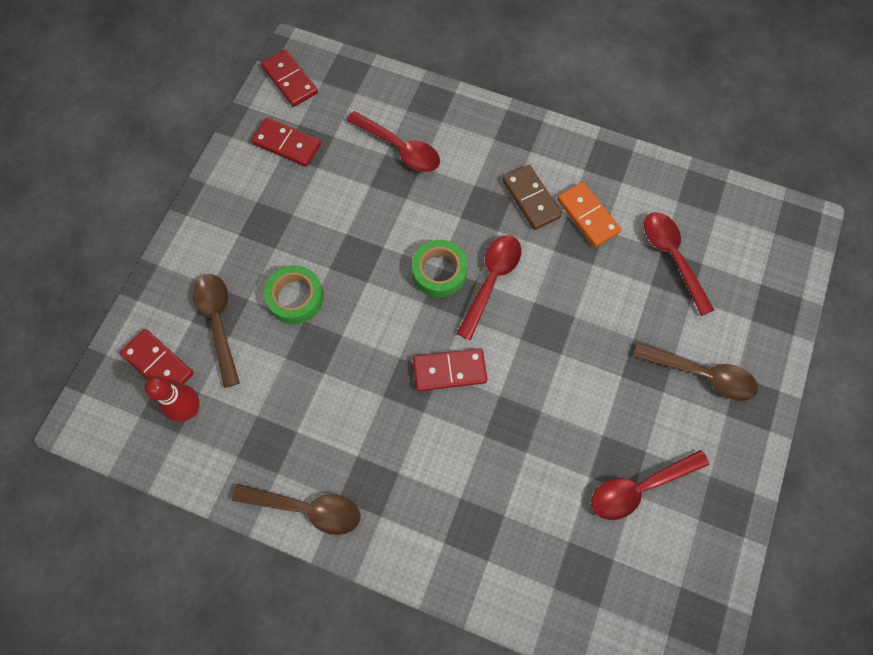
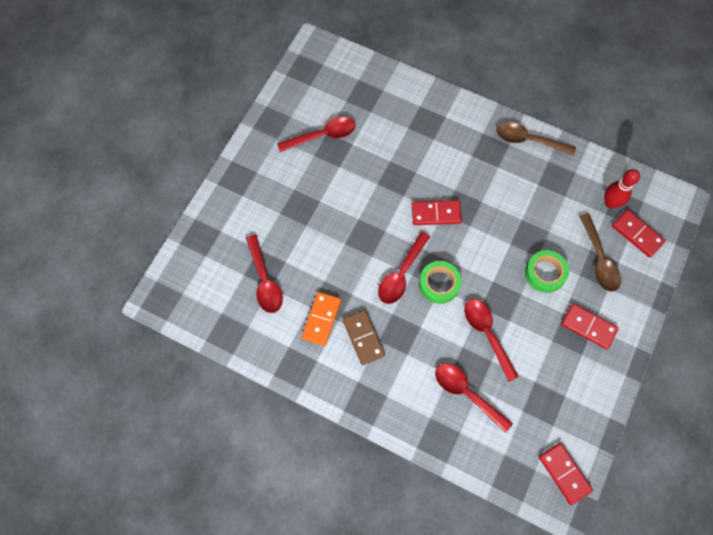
camera: 175 degrees left, 0 degrees up
(287, 144) = (561, 406): red domino -> red domino (588, 327)
(375, 215) = (487, 334): none -> red spoon
(587, 216) = (321, 319): orange domino -> orange domino turned 45 degrees clockwise
(702, 374) = (266, 197): brown spoon -> none

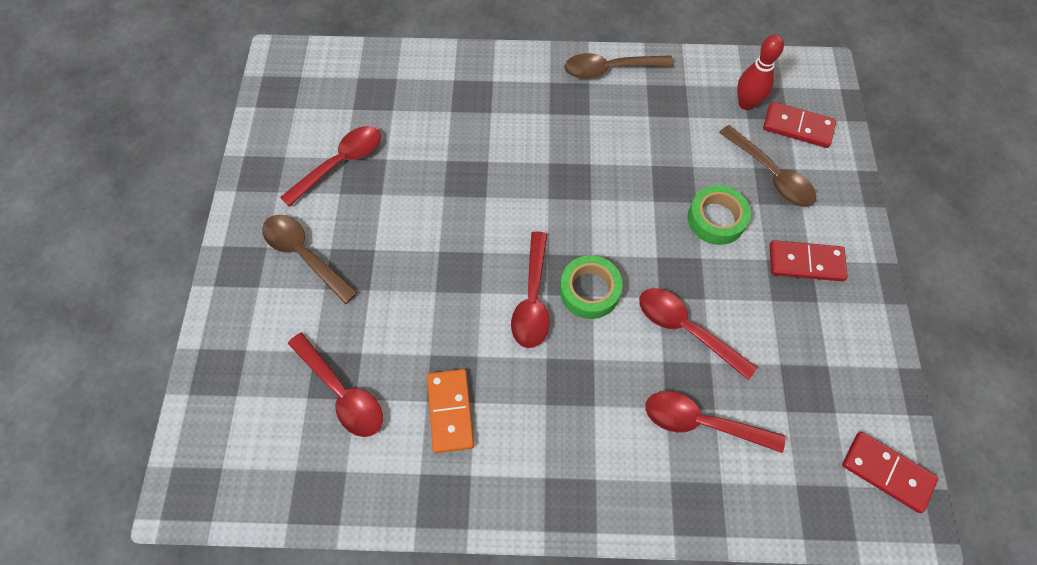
camera: 25 degrees left, 5 degrees down
(277, 187) = (304, 255): none -> brown spoon
(363, 337) = (522, 410): brown domino -> none
(436, 213) = (540, 202): red domino -> none

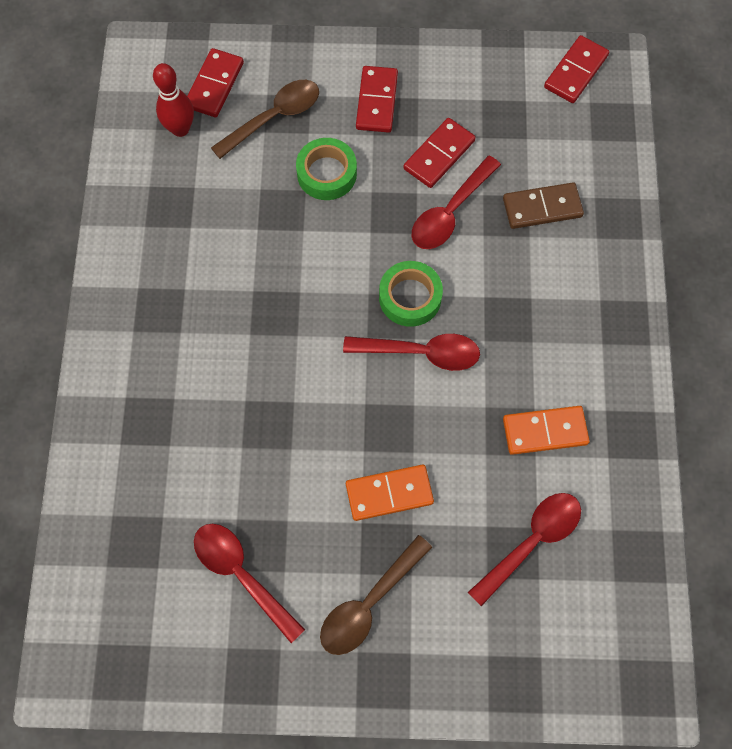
camera: 90 degrees left, 5 degrees up
(398, 271) = (389, 493): none -> orange domino
(610, 69) = (120, 264): brown spoon -> none
(702, 423) = (542, 207): red spoon -> brown domino
(752, 320) = (439, 155): none -> red domino

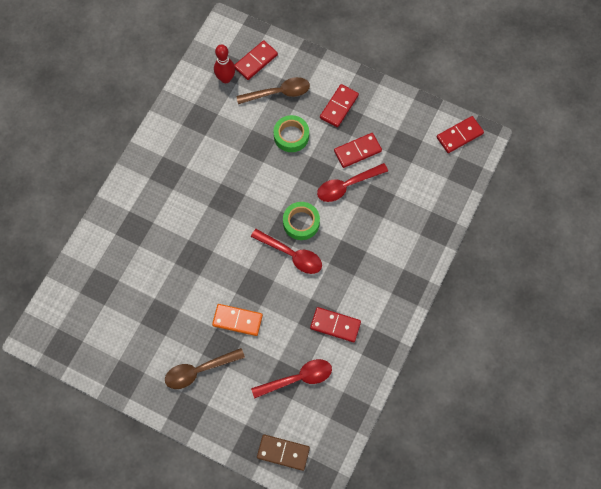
camera: 25 degrees right, 0 degrees up
(241, 575) = (143, 327): red spoon -> none
(542, 207) = (398, 204): brown domino -> brown domino (283, 452)
(545, 431) = (335, 325): orange domino -> red domino

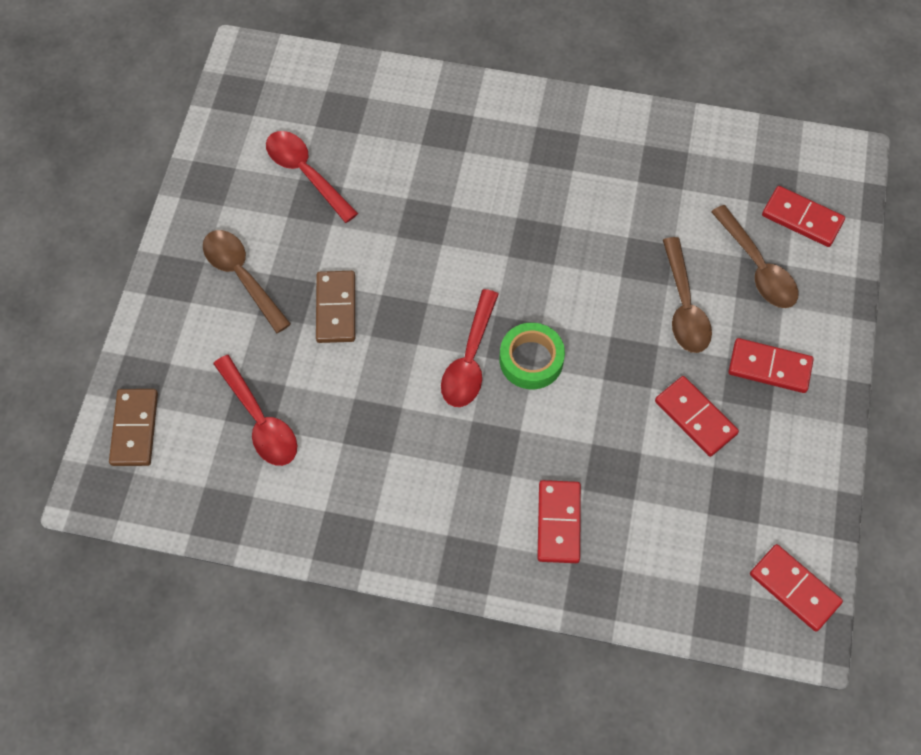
camera: 75 degrees right, 5 degrees down
(225, 78) = (751, 183): red bowling pin -> none
(237, 320) = (336, 308): orange domino -> brown domino
(291, 136) = (684, 306): green tape -> brown spoon
(335, 325) = (365, 456): red domino -> red domino (559, 523)
(347, 186) = (623, 416): red spoon -> red spoon (306, 173)

